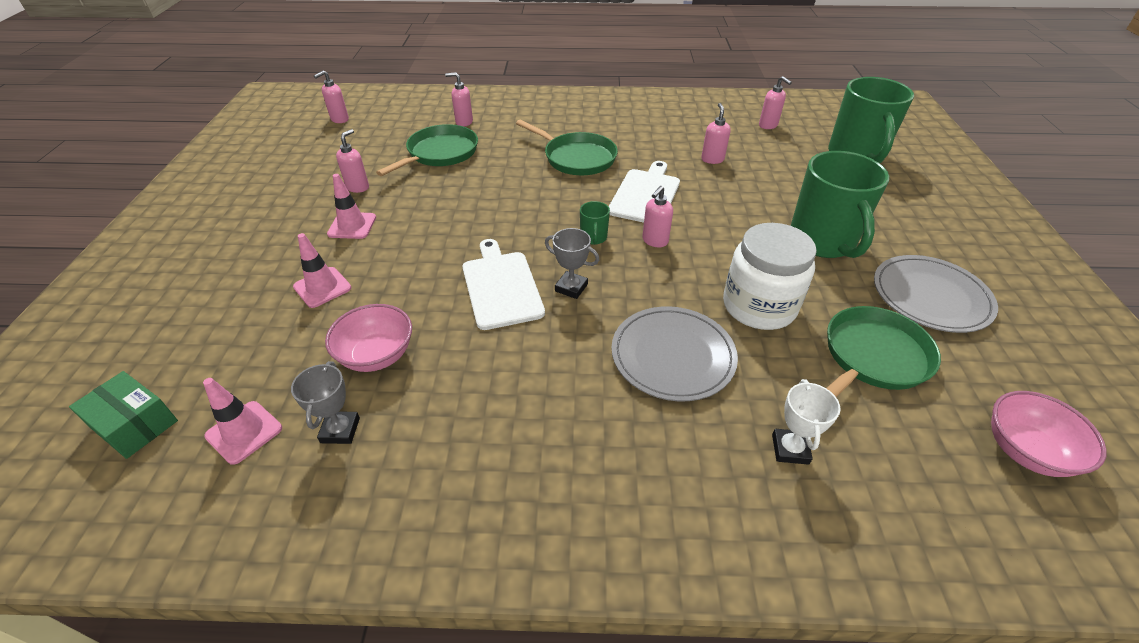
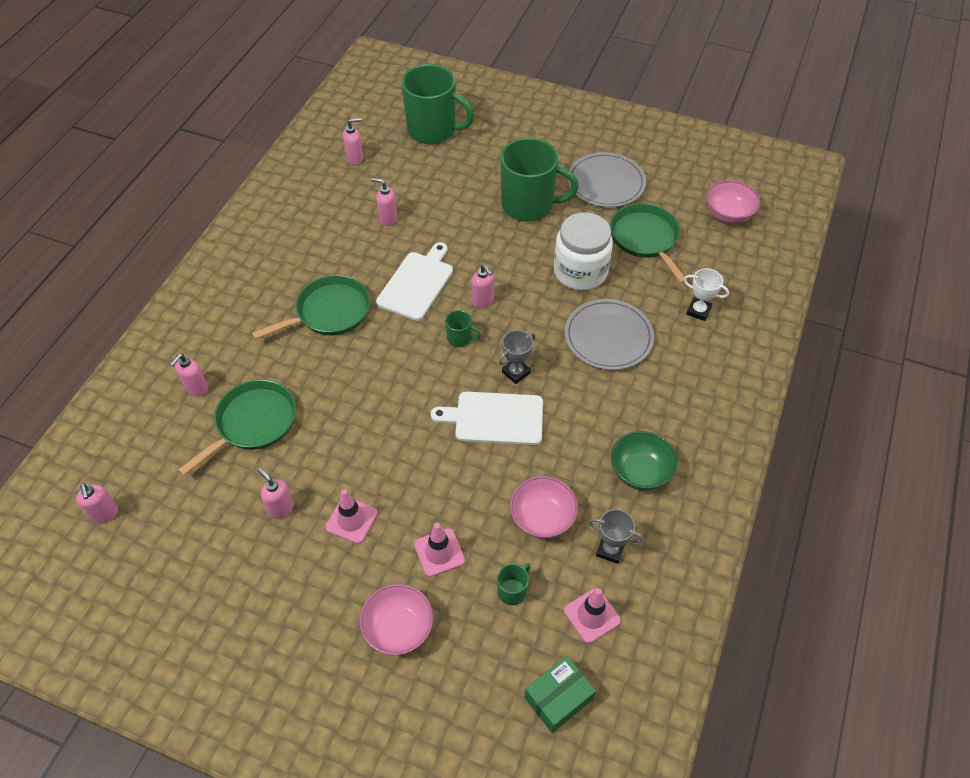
camera: 70 degrees left, 10 degrees up
(235, 282) = (398, 628): none -> pink bowl
(277, 353) = (512, 591): none -> green mug
(440, 153) = (253, 423): green pan -> green pan turned 75 degrees clockwise
(468, 437) = (640, 472): none -> green bowl
(645, 195) = (417, 283): white cutting board -> white cutting board turned 75 degrees clockwise

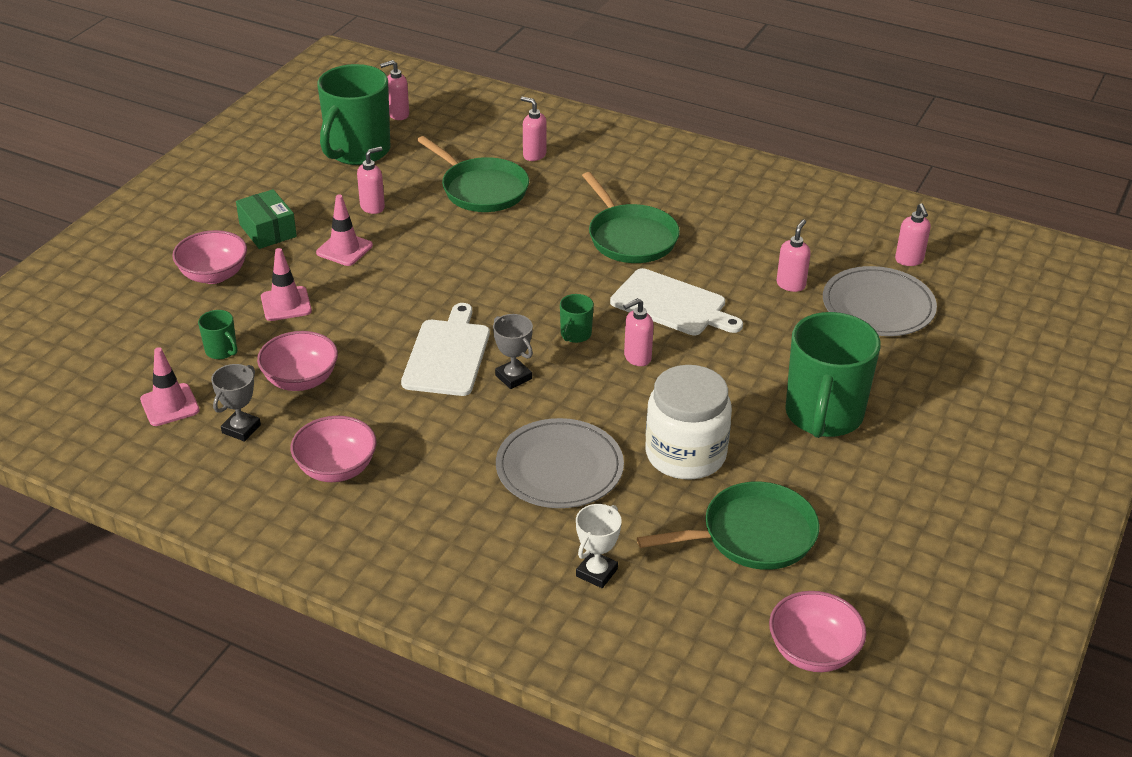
camera: 95 degrees right, 15 degrees down
(433, 130) = (982, 332): green mug -> green mug (357, 151)
(558, 698) = (94, 372): green box -> green box (268, 230)
(606, 183) = (882, 506): grey plate -> grey plate (878, 306)
(640, 472) = (336, 469): green bowl -> pink bowl

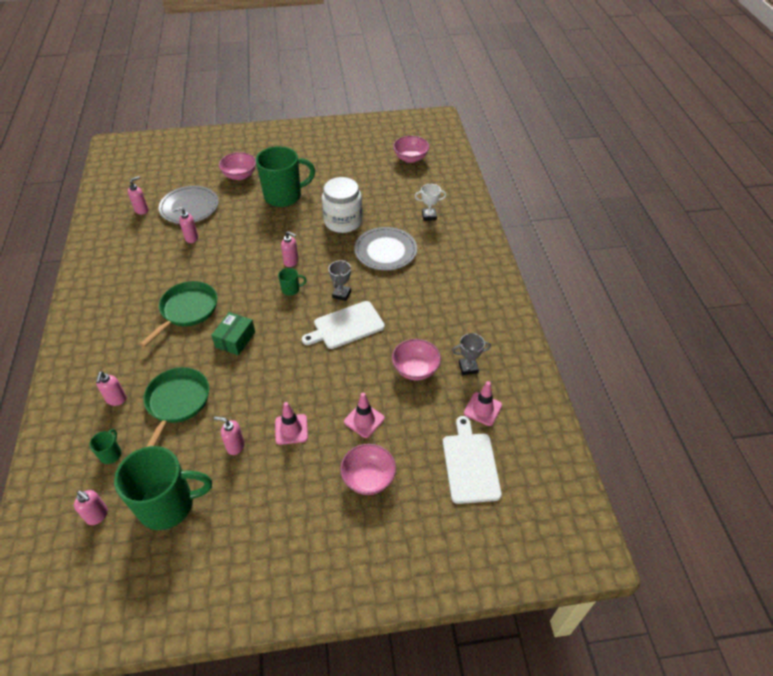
camera: 125 degrees left, 10 degrees up
(222, 351) = (426, 419): green mug -> green mug (111, 454)
(268, 230) = (302, 486): green box -> green box (235, 339)
(336, 469) = (456, 317): pink bowl -> pink bowl (240, 175)
(672, 304) = (239, 269): white cutting board -> white cutting board (470, 464)
(752, 535) = (371, 189): green pan -> none

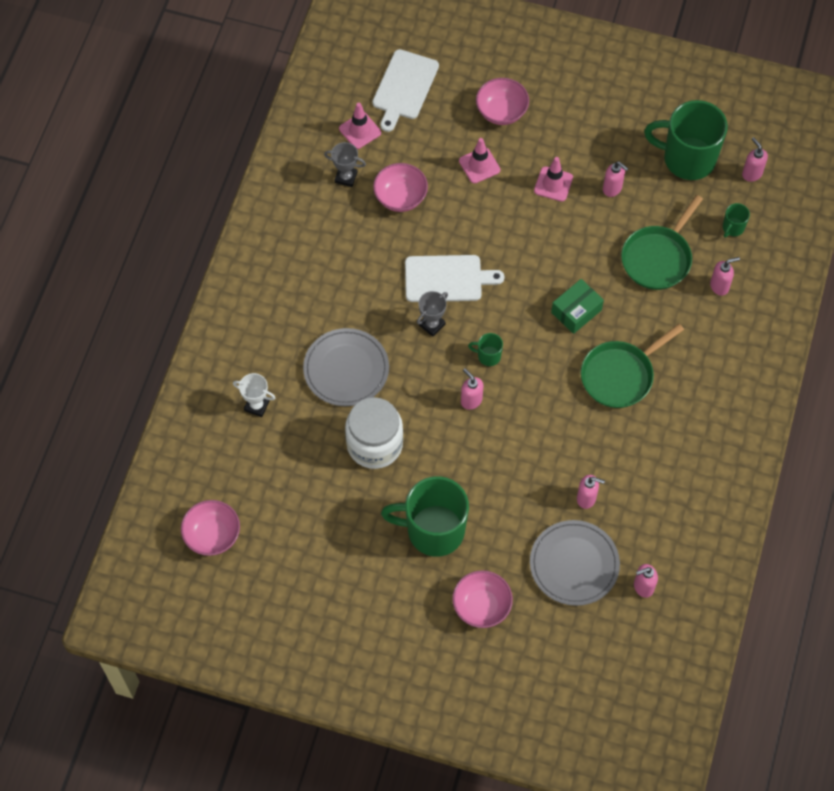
camera: 155 degrees left, 15 degrees up
(116, 400) = (719, 286): pink soap dispenser -> pink soap dispenser turned 45 degrees clockwise

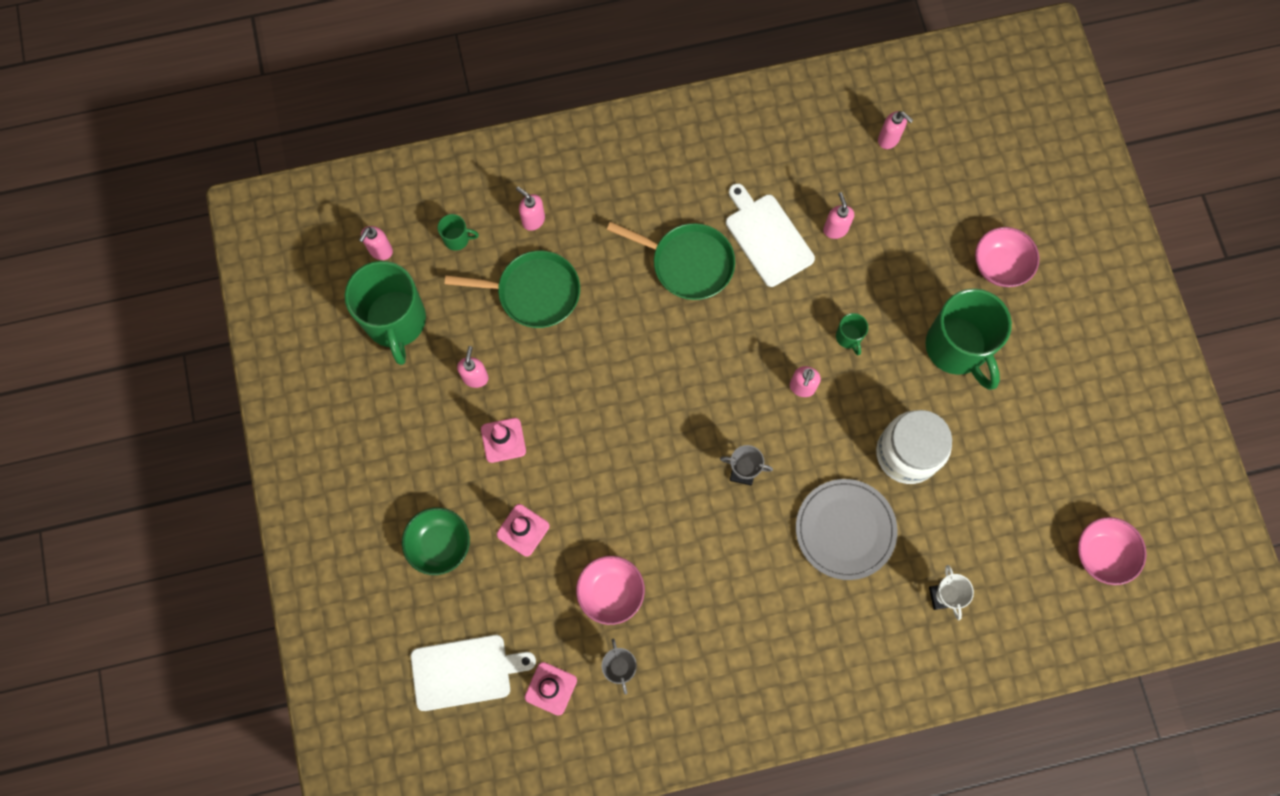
camera: 120 degrees left, 10 degrees up
(447, 279) = (681, 487): white cutting board -> white cutting board (767, 237)
(488, 356) = (743, 397): green mug -> green mug (848, 337)
(501, 111) = (440, 544): pink bowl -> green bowl
(574, 564) = (906, 207): grey plate -> none
(576, 311) = (642, 339): green box -> none

